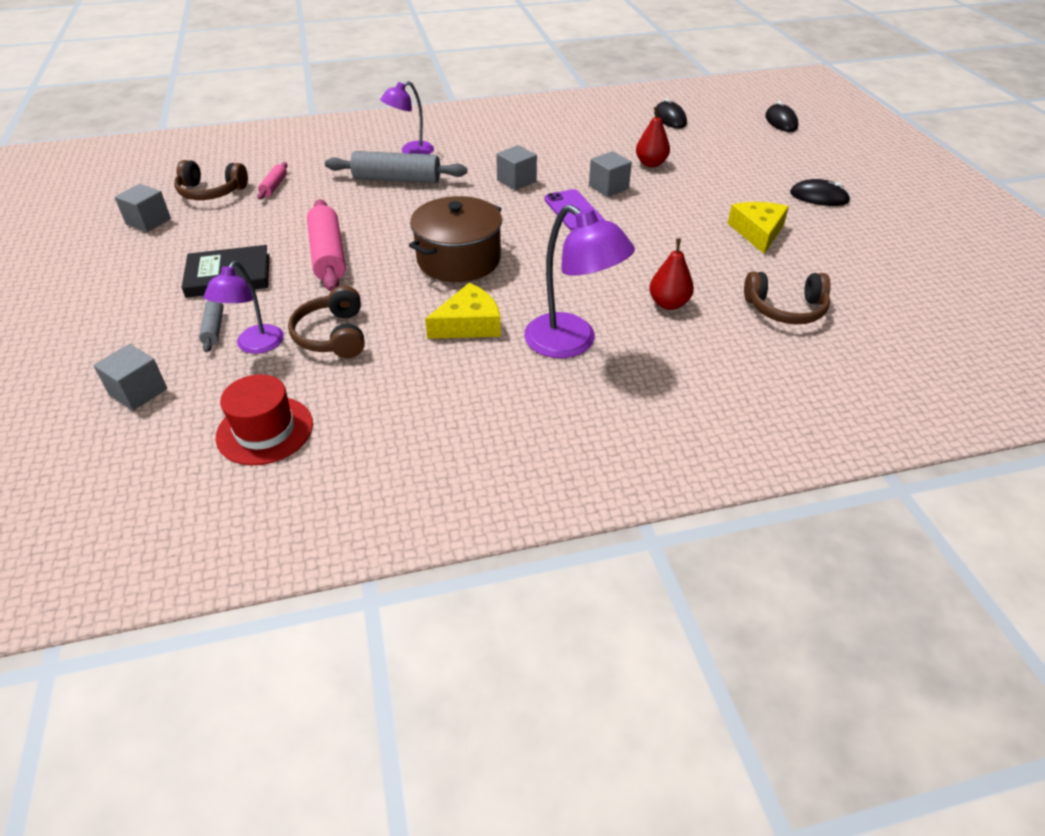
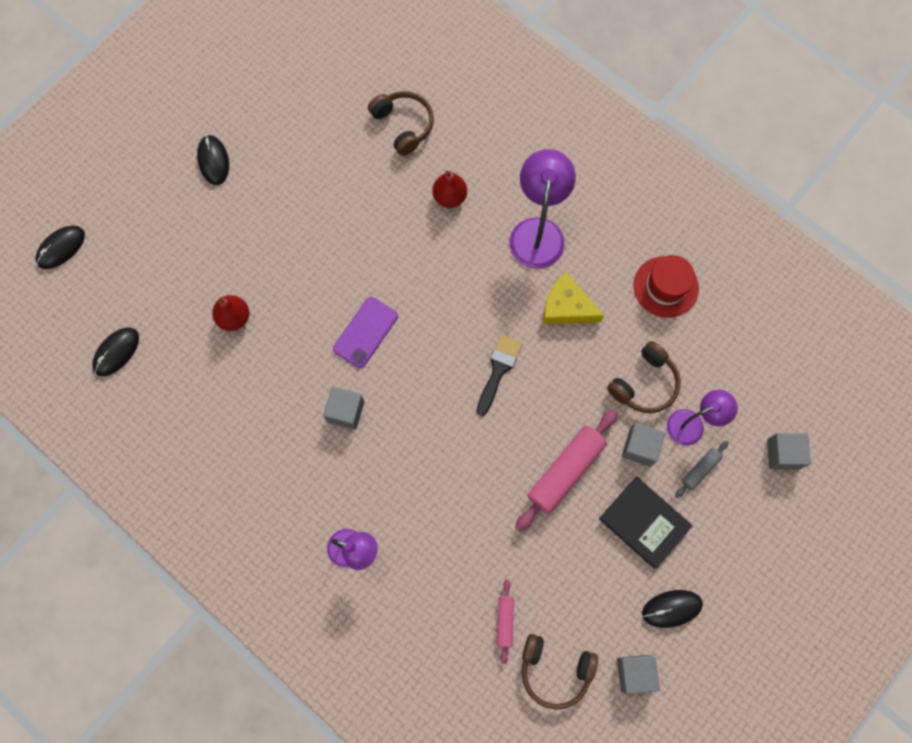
camera: 125 degrees left, 30 degrees up
(152, 258) = (671, 608): none -> black mouse
(211, 192) = (555, 670): brown headphones -> brown headphones turned 135 degrees clockwise
(265, 430) = (746, 348): red hat -> red hat (666, 287)
(274, 186) = (505, 621): pink rolling pin -> pink rolling pin turned 60 degrees counterclockwise
(397, 179) = (415, 518): grey rolling pin -> none
(459, 259) = (498, 370): brown pot -> black brush
(608, 187) = (305, 328): grey cube -> grey cube (640, 447)
(757, 232) = (306, 182): yellow cheese -> none

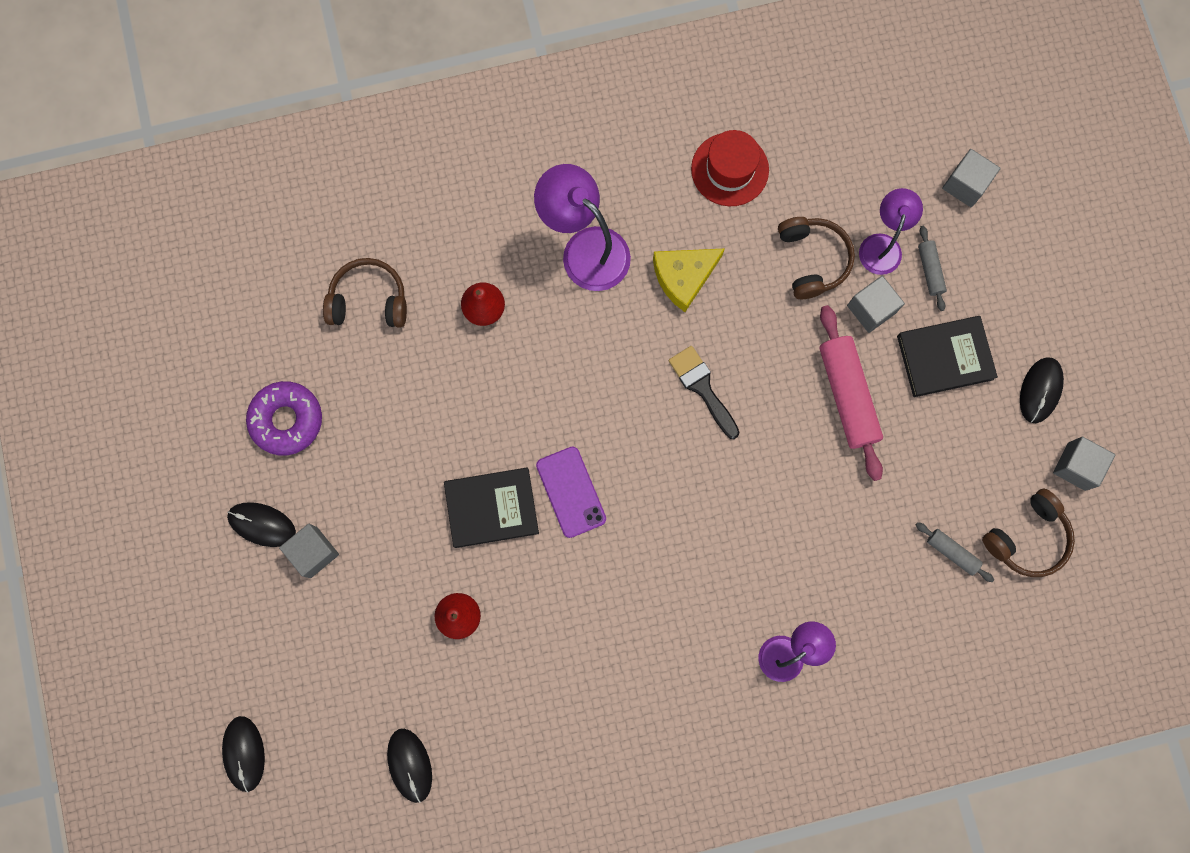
camera: 55 degrees left, 5 degrees up
(290, 130) = (286, 420): none -> purple donut
(320, 290) = (491, 508): none -> black book
(345, 411) = (641, 567): grey cube -> grey cube (313, 552)
(505, 621) = (952, 552): pink rolling pin -> grey rolling pin

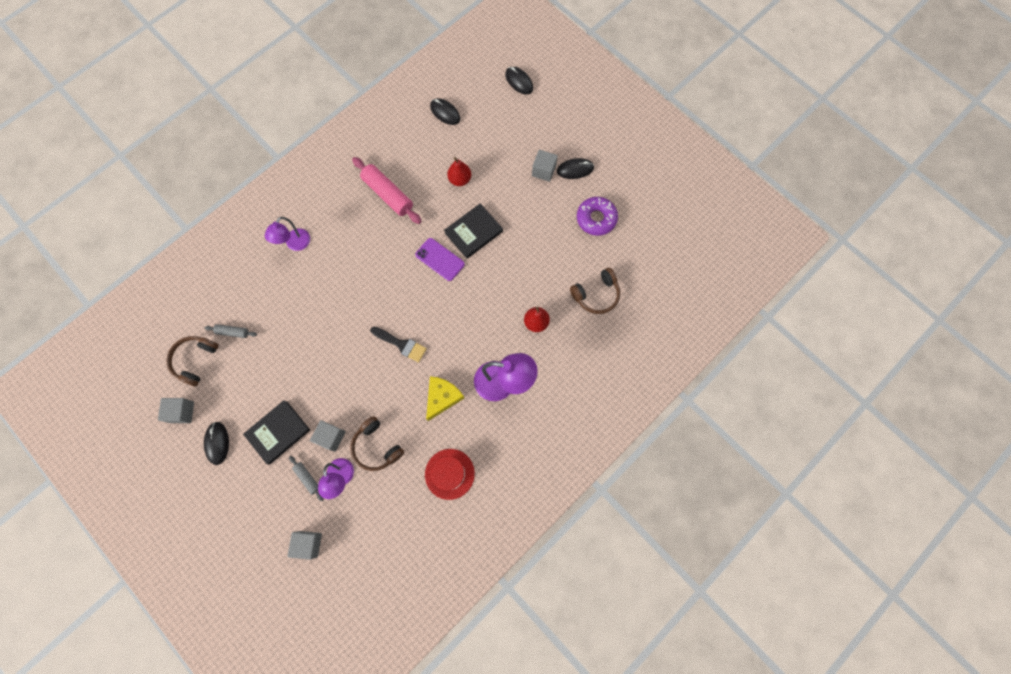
camera: 150 degrees right, 5 degrees down
(847, 395) = (323, 382): pink rolling pin -> pink rolling pin (388, 194)

